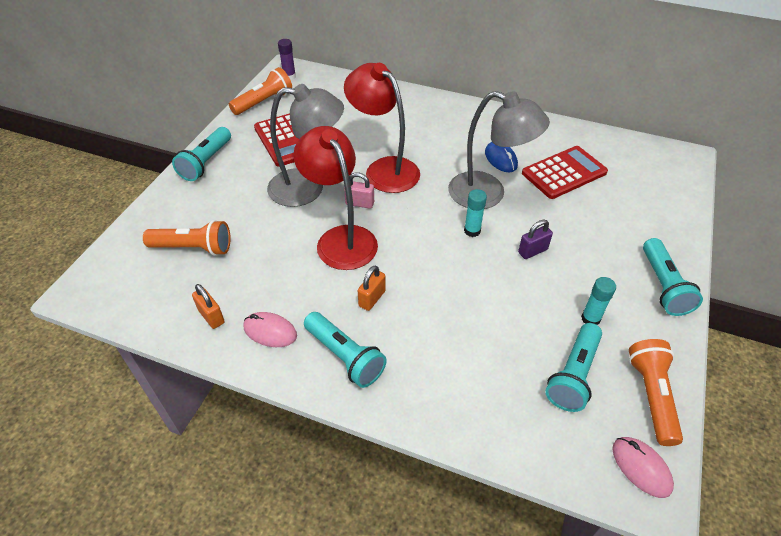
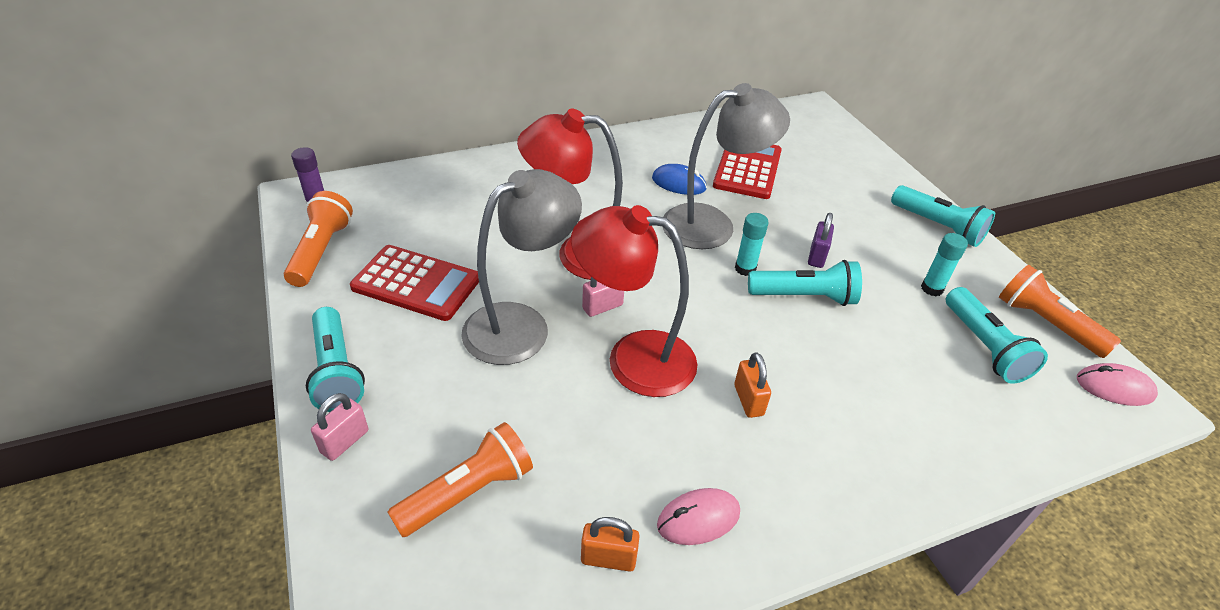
camera: 45 degrees left, 5 degrees down
(175, 194) = (345, 441): none -> pink padlock
(345, 356) = (805, 481): turquoise flashlight -> turquoise flashlight (804, 296)

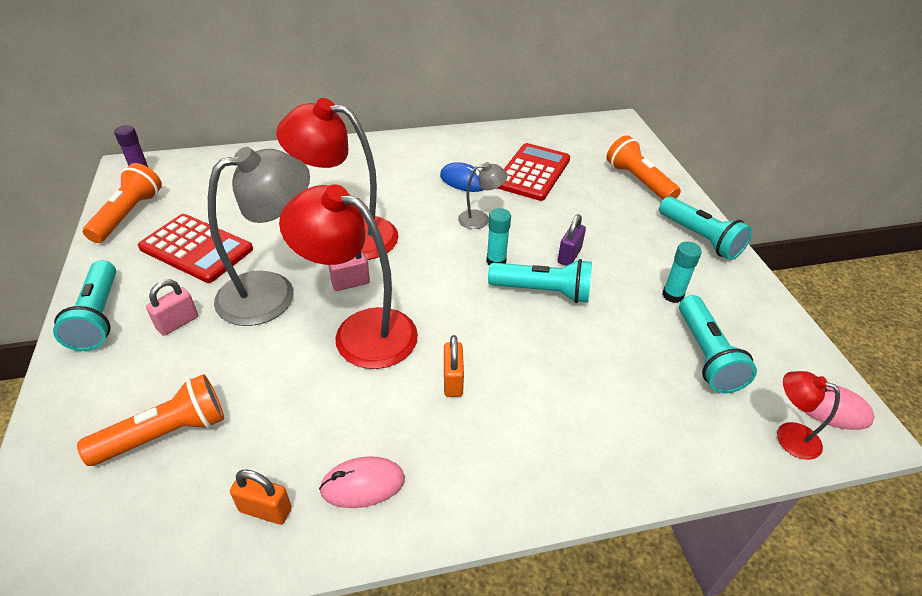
camera: 10 degrees right, 0 degrees up
(345, 441) = (80, 377): pink padlock -> pink padlock (177, 323)
(712, 224) = (480, 219): grey lamp -> grey lamp, size x0.47
(1045, 323) = (779, 339): orange flashlight -> orange flashlight (638, 181)
(1085, 419) = (788, 436): none -> red lamp

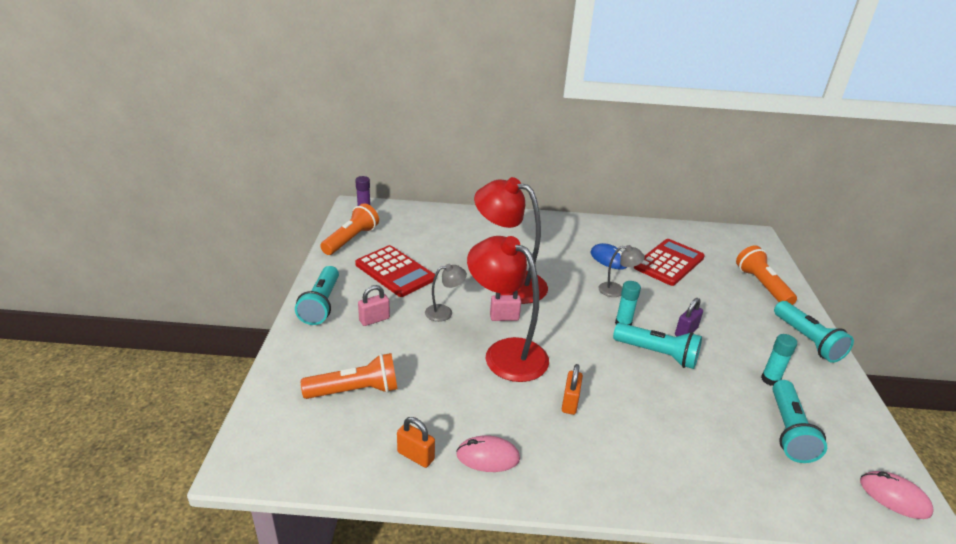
camera: 15 degrees right, 10 degrees down
(272, 292) = (444, 312): grey lamp -> grey lamp, size x0.47
(788, 436) = (848, 508): red lamp -> none

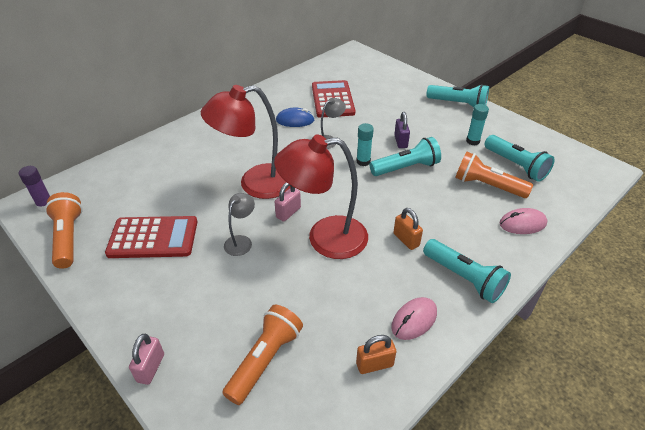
camera: 45 degrees left, 10 degrees up
(321, 304) = (128, 316): turquoise flashlight -> turquoise flashlight (464, 278)
(374, 319) = (195, 291): pink padlock -> pink padlock (151, 368)
(761, 285) = (397, 83): orange flashlight -> orange flashlight (487, 186)
(894, 497) = (589, 166): pink mouse -> pink mouse (522, 224)

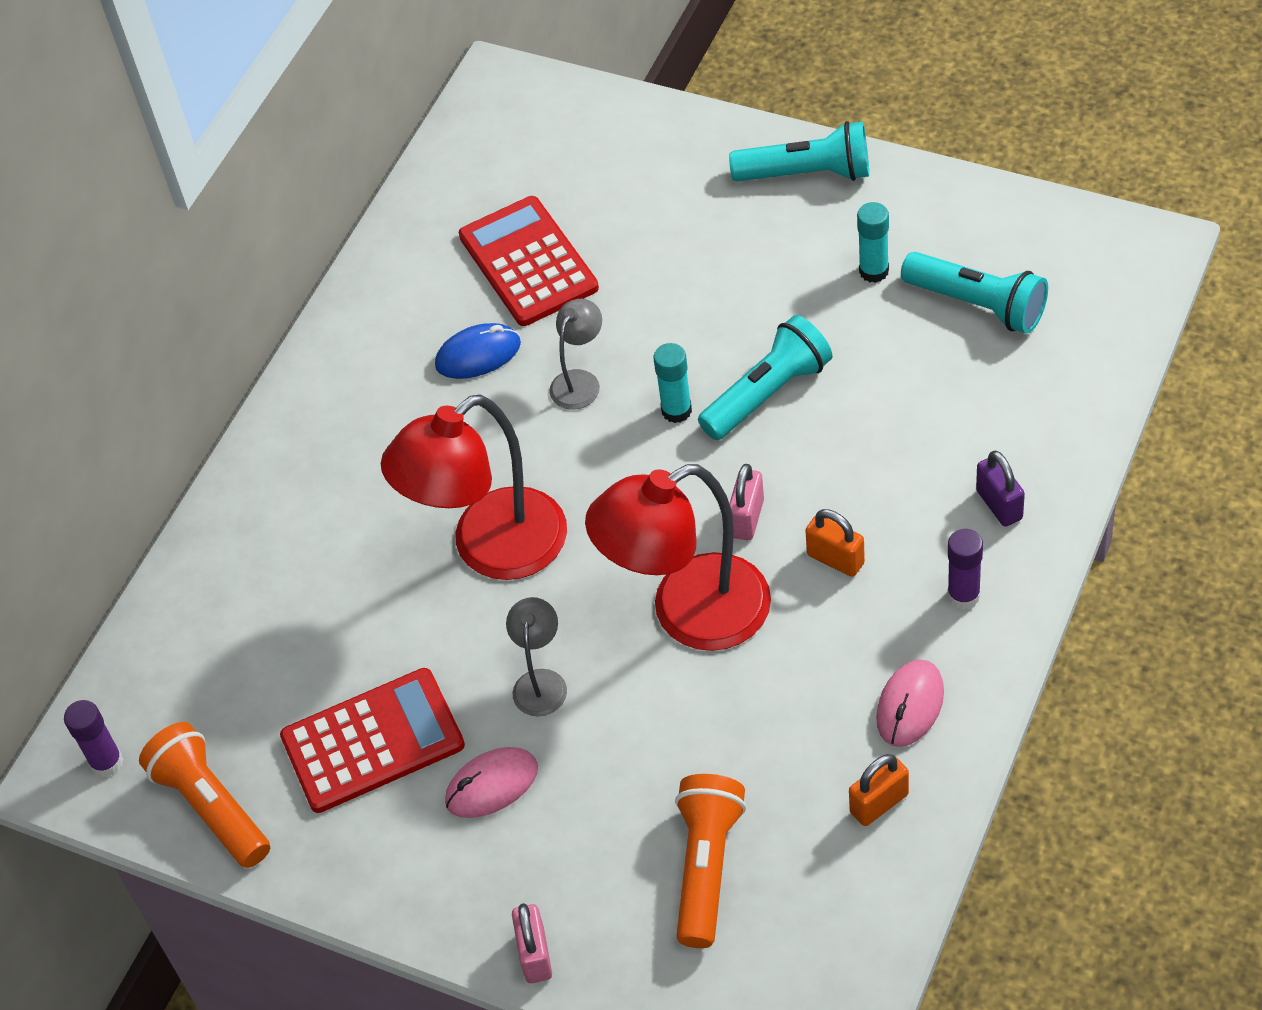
camera: 15 degrees left, 10 degrees up
(288, 212) = (593, 588): pink padlock -> pink padlock (747, 518)
(400, 141) = (729, 328): purple padlock -> purple padlock (999, 505)
(464, 278) = (963, 596): turquoise flashlight -> purple glue stick
(487, 186) = (939, 377): orange flashlight -> none
(522, 224) = (1028, 442): pink mouse -> pink mouse (492, 785)

